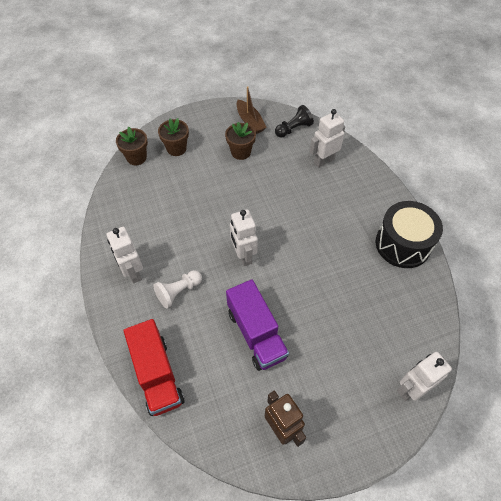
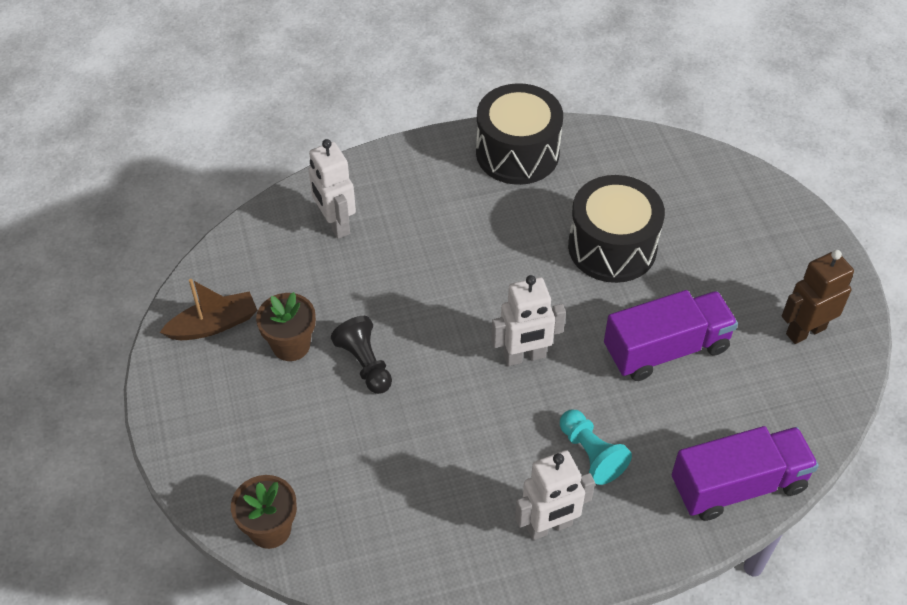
camera: 85 degrees left, 5 degrees down
(157, 375) = (738, 485): red truck -> purple truck
(176, 148) = (259, 454): brown flower pot -> none
(178, 292) = (591, 454): white pawn -> turquoise pawn
(293, 129) = (249, 258): black pawn -> black pawn (365, 363)
(335, 301) = (612, 247): none -> black drum
(411, 389) = (741, 186): white robot -> none

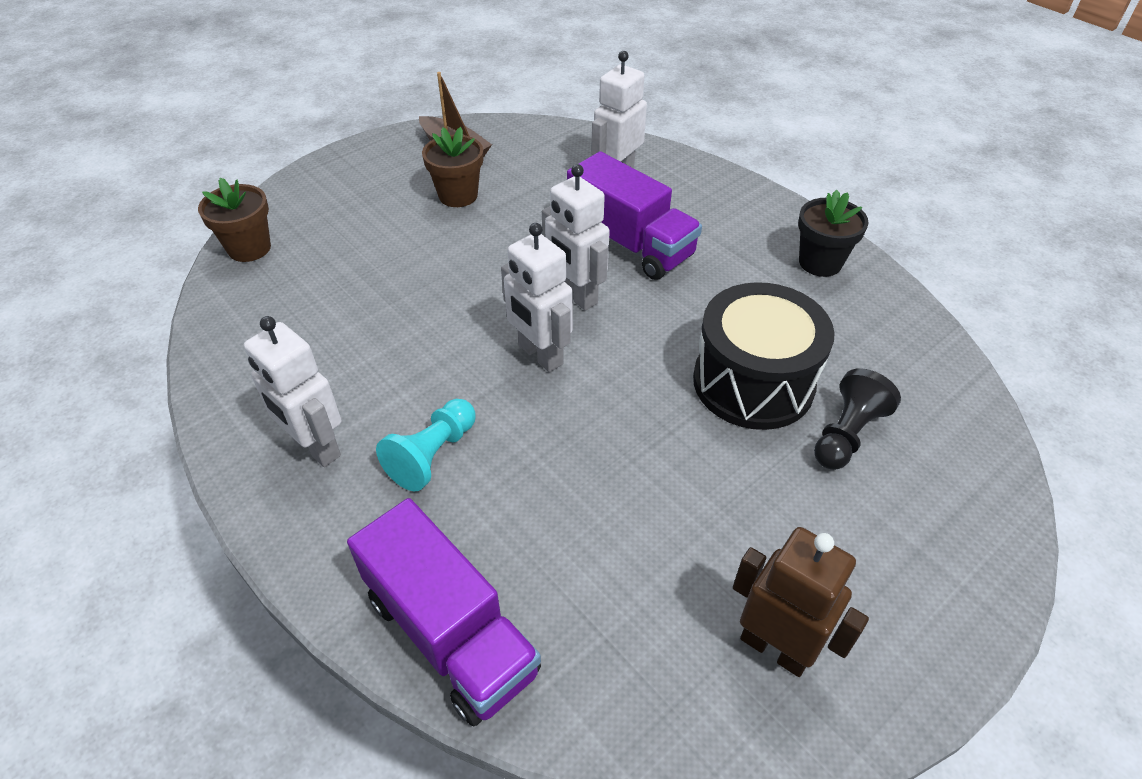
camera: 65 degrees right, 5 degrees down
(365, 363) = (463, 245): black pawn -> black pawn (846, 434)
(472, 310) = (575, 296): none -> white robot
(517, 153) = (820, 262): black drum -> black flower pot
(666, 349) = (632, 483): purple truck -> purple truck (630, 244)

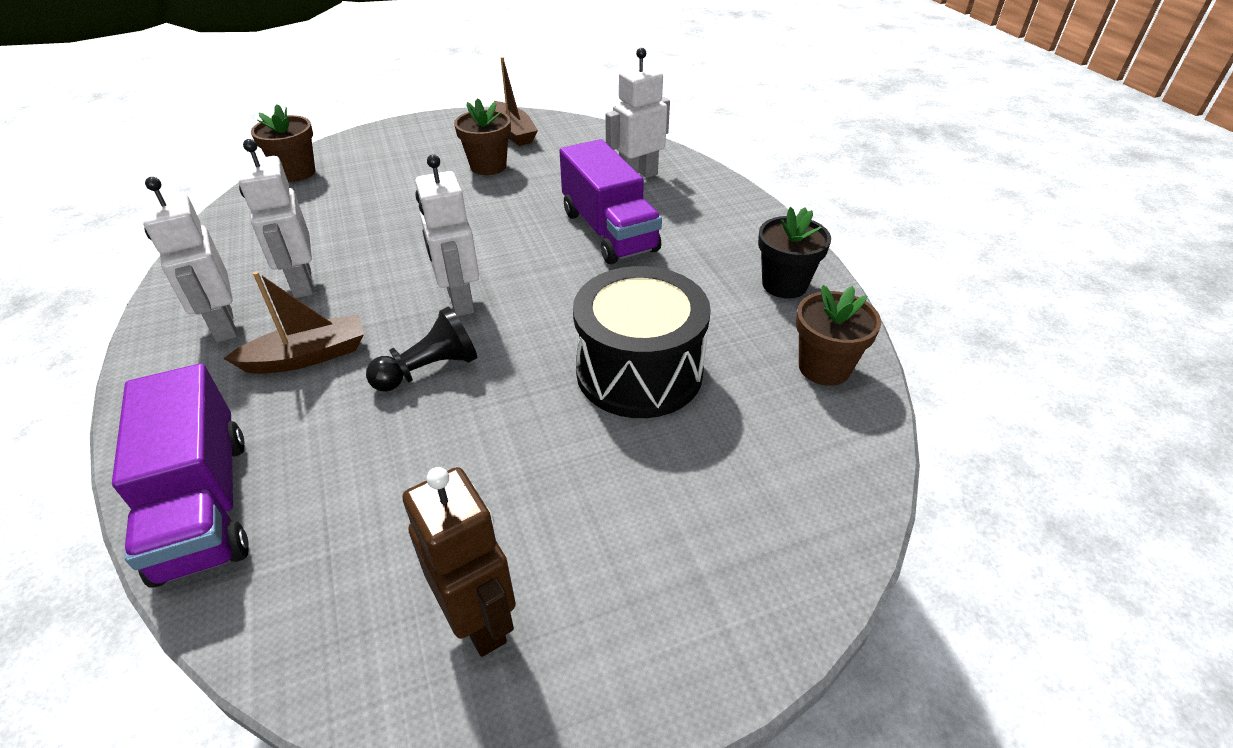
camera: 20 degrees right, 5 degrees down
(432, 455) = (307, 356): turquoise pawn -> brown boat
(575, 296) = (528, 262): white robot -> white robot (301, 283)
(846, 434) = (701, 443): black pawn -> black pawn (429, 370)
(899, 336) = (824, 367): none -> brown flower pot

